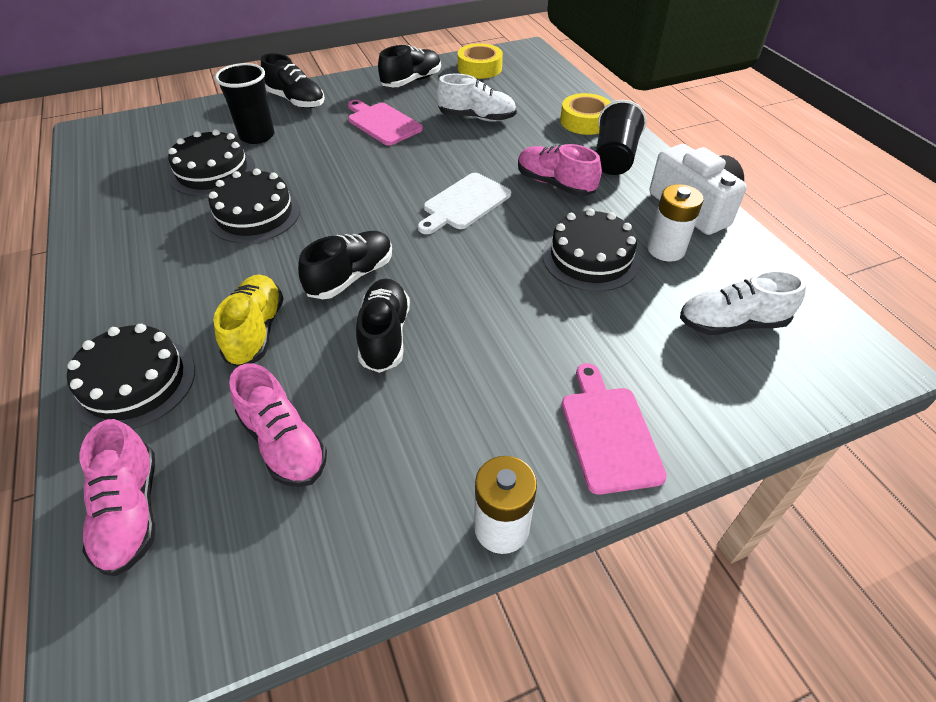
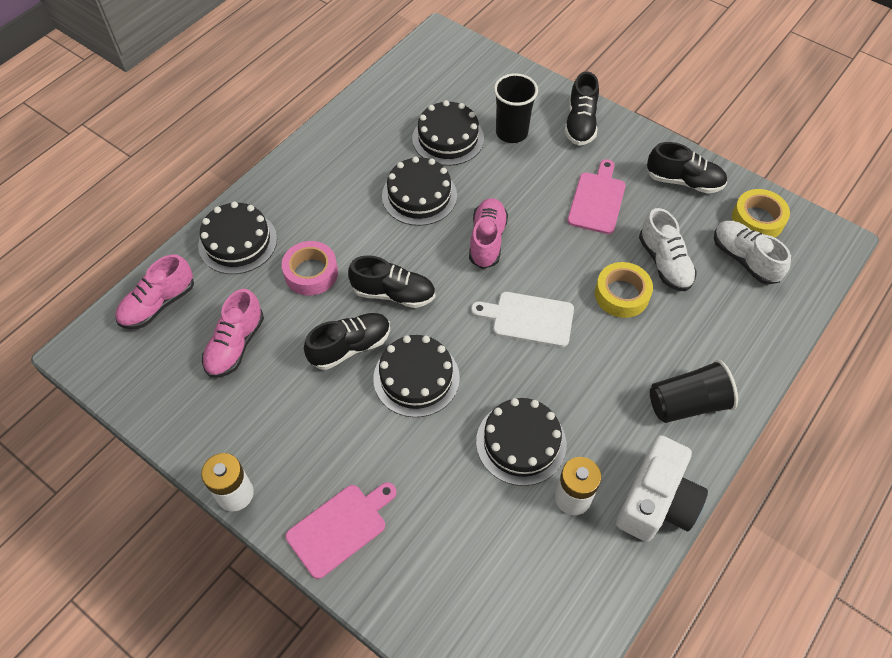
camera: 60 degrees right, 10 degrees up
(256, 331) = (311, 273): yellow shoe -> pink tape
(466, 299) = (416, 378): none -> black cake
(555, 184) = (606, 372): pink shoe -> pink shoe (487, 240)
(585, 121) = (733, 353): yellow tape -> yellow tape (621, 294)
(732, 323) = (507, 580): white shoe -> white shoe (744, 259)

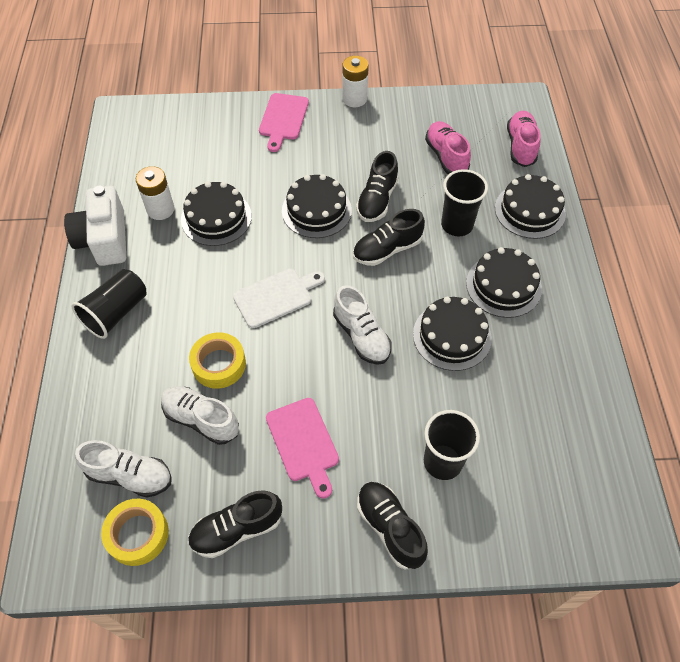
camera: 140 degrees right, 0 degrees up
(311, 273) = (457, 225): pink tape -> black cup
(448, 138) = (489, 410): black cake -> black cake (503, 286)
(487, 240) = (361, 336): pink shoe -> white shoe

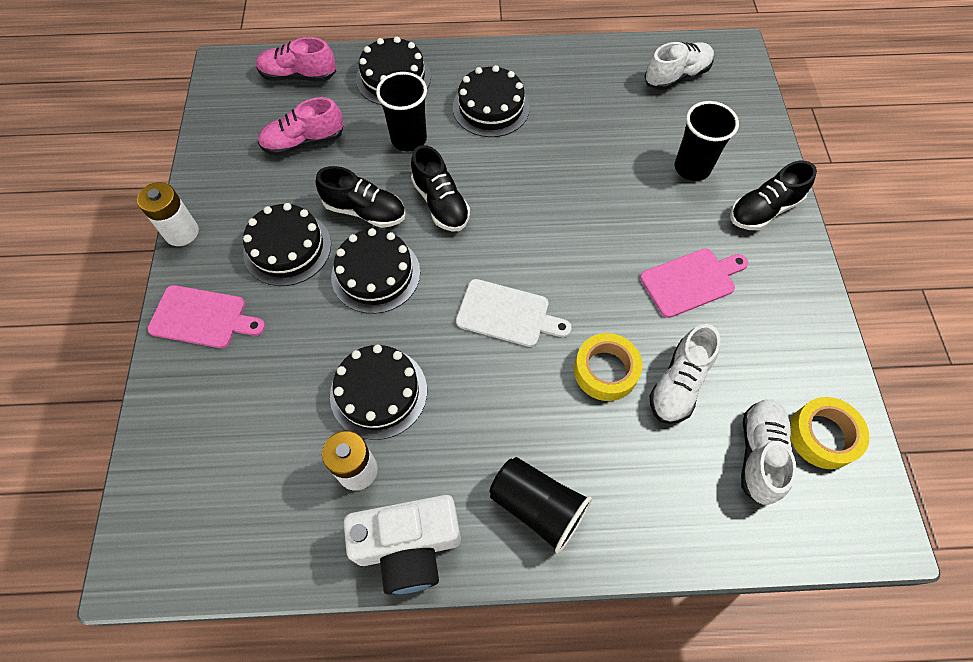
camera: 90 degrees left, 5 degrees up
(237, 529) = (794, 338): black shoe -> none
(276, 296) = (507, 314): white cutting board -> white cutting board turned 135 degrees clockwise
(361, 336) = (558, 229): white shoe -> white shoe (676, 76)
(452, 336) = (553, 152): black cake -> black cake (287, 248)

